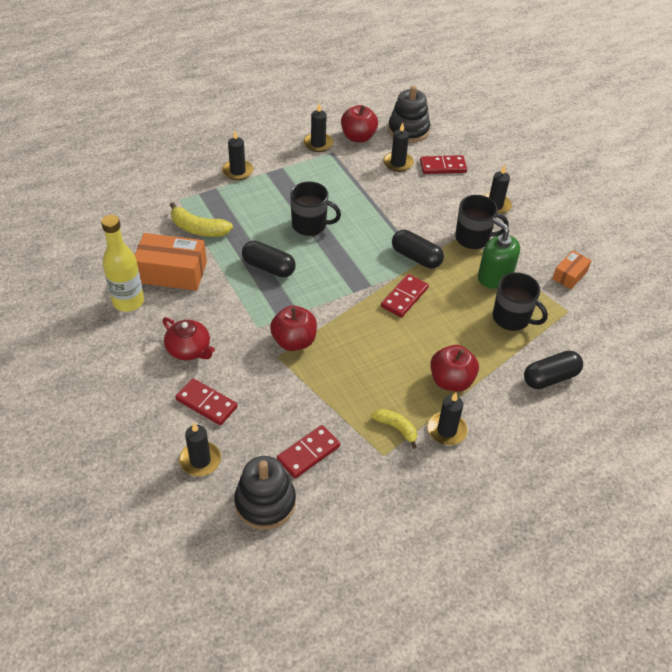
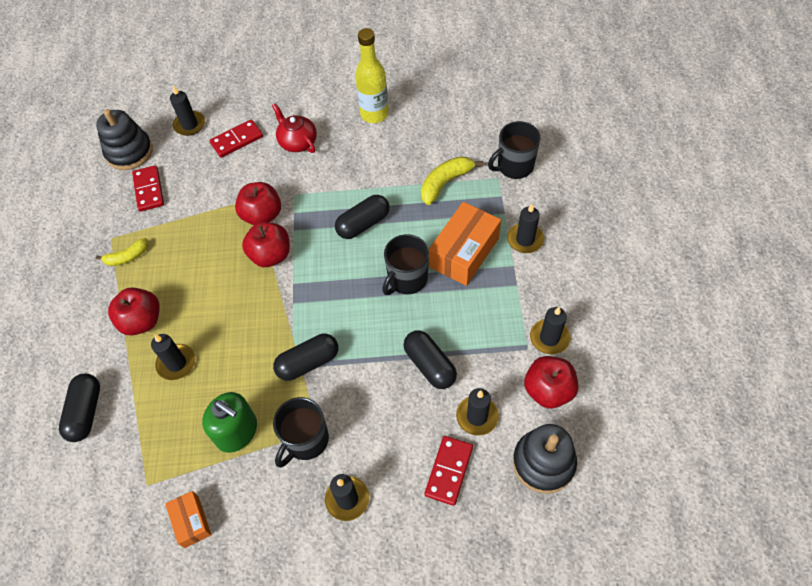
camera: 120 degrees right, 10 degrees up
(172, 272) = (395, 150): orange box -> orange box (464, 252)
(189, 349) = (297, 142): red teapot -> red teapot turned 75 degrees clockwise
(334, 317) = (270, 255): none -> red apple
(375, 194) = (429, 365): none -> black capsule
(404, 297) = (260, 326): red domino -> none
(446, 430) = (99, 293): black candle -> black candle (176, 363)
(494, 277) = (237, 431): green soap dispenser -> green soap dispenser turned 45 degrees clockwise
(512, 318) = (174, 417): black mug -> black mug (514, 166)

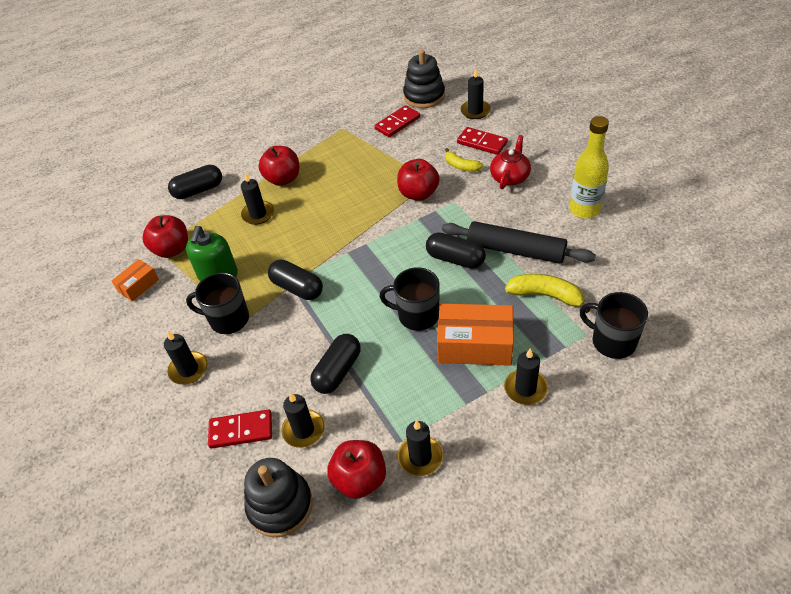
camera: 65 degrees right, 10 degrees down
(127, 257) = (331, 144): yellow banana -> yellow banana (461, 166)
(270, 255) = (383, 217): red apple -> red apple (172, 249)
(384, 179) = (515, 250): none -> black rolling pin

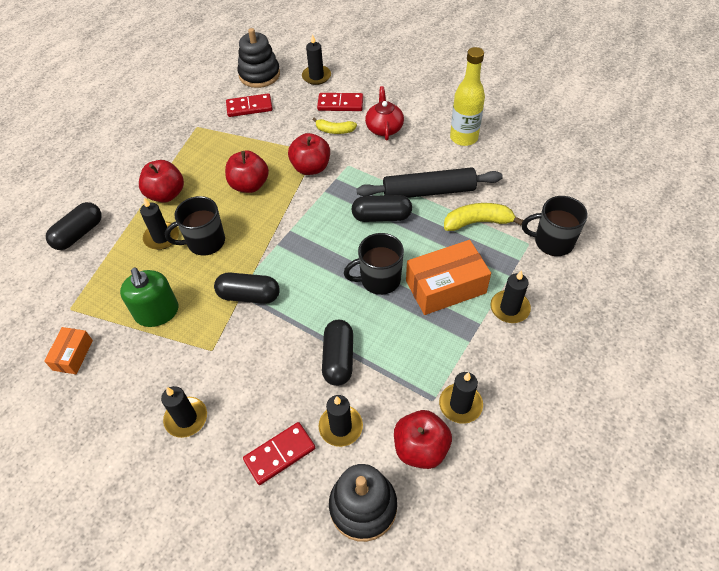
camera: 30 degrees left, 5 degrees up
(172, 249) = (88, 304): red apple -> red apple (249, 185)
(228, 319) = (196, 352): black mug -> black mug (205, 242)
(397, 123) = (249, 107): red domino -> red domino turned 60 degrees clockwise

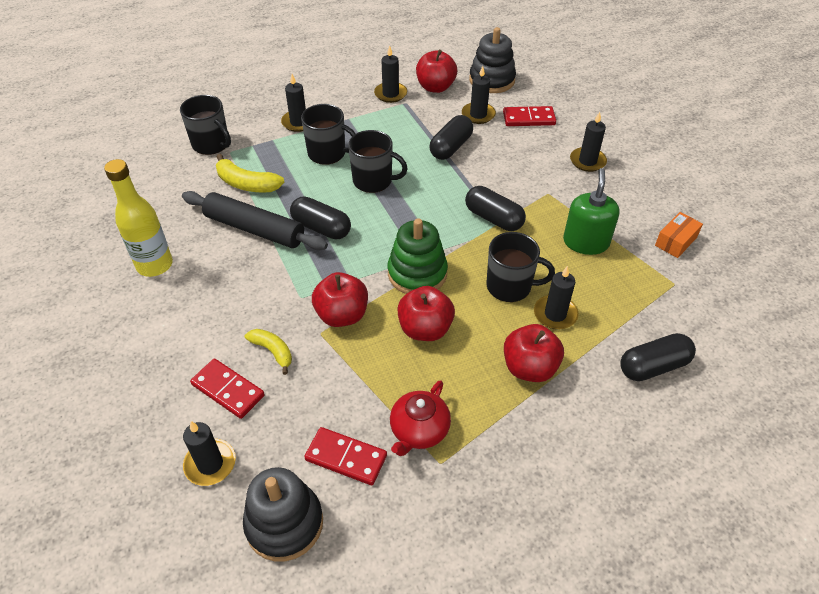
camera: 150 degrees left, 5 degrees down
(281, 218) = (417, 273): none -> green stacking toy
(384, 128) = (216, 323): red teapot -> red teapot (419, 430)
(445, 287) = (328, 153): orange box -> black mug

